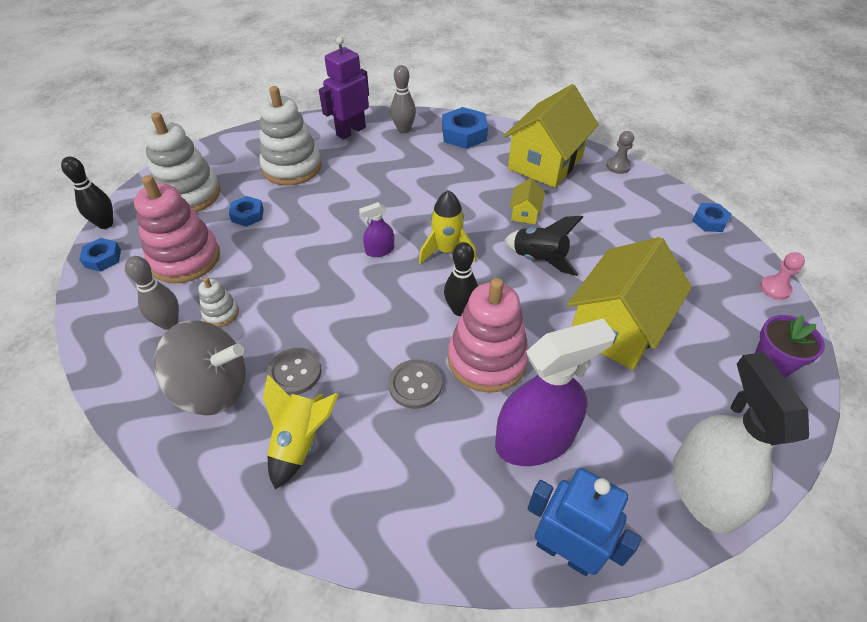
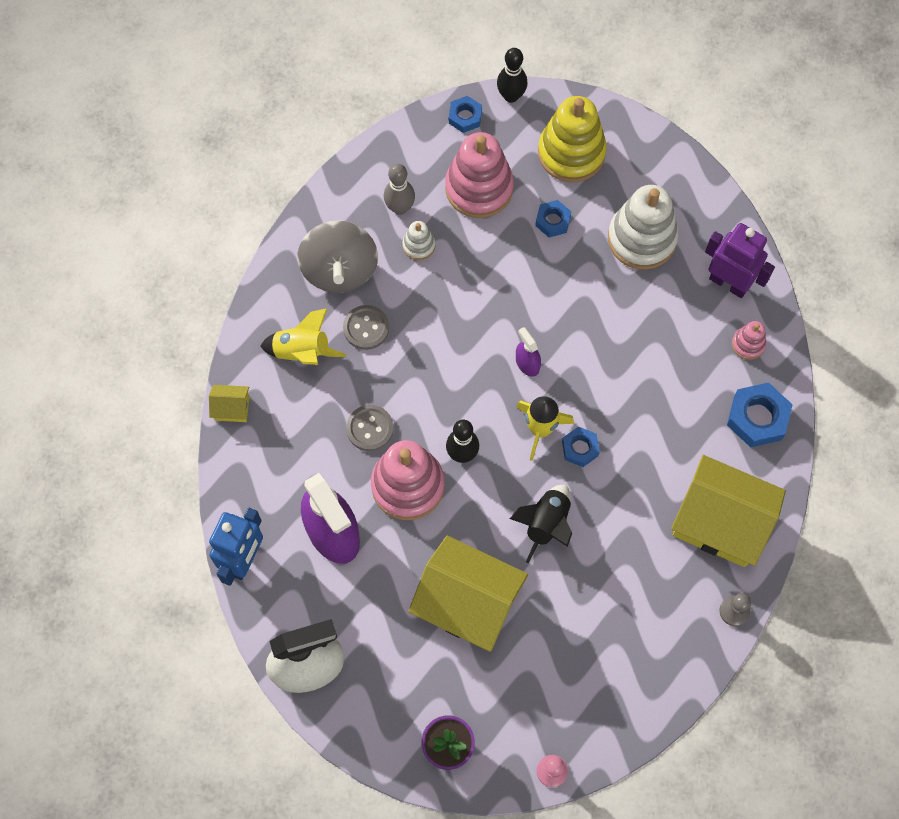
camera: 80 degrees right, 20 degrees up
(189, 195) = (571, 153): white stacking toy -> yellow stacking toy
(404, 130) = (748, 344): grey bowling pin -> pink stacking toy
(525, 213) = (618, 504): yellow house -> yellow house (232, 408)
(709, 221) = (650, 714): blue nut -> blue nut (580, 448)

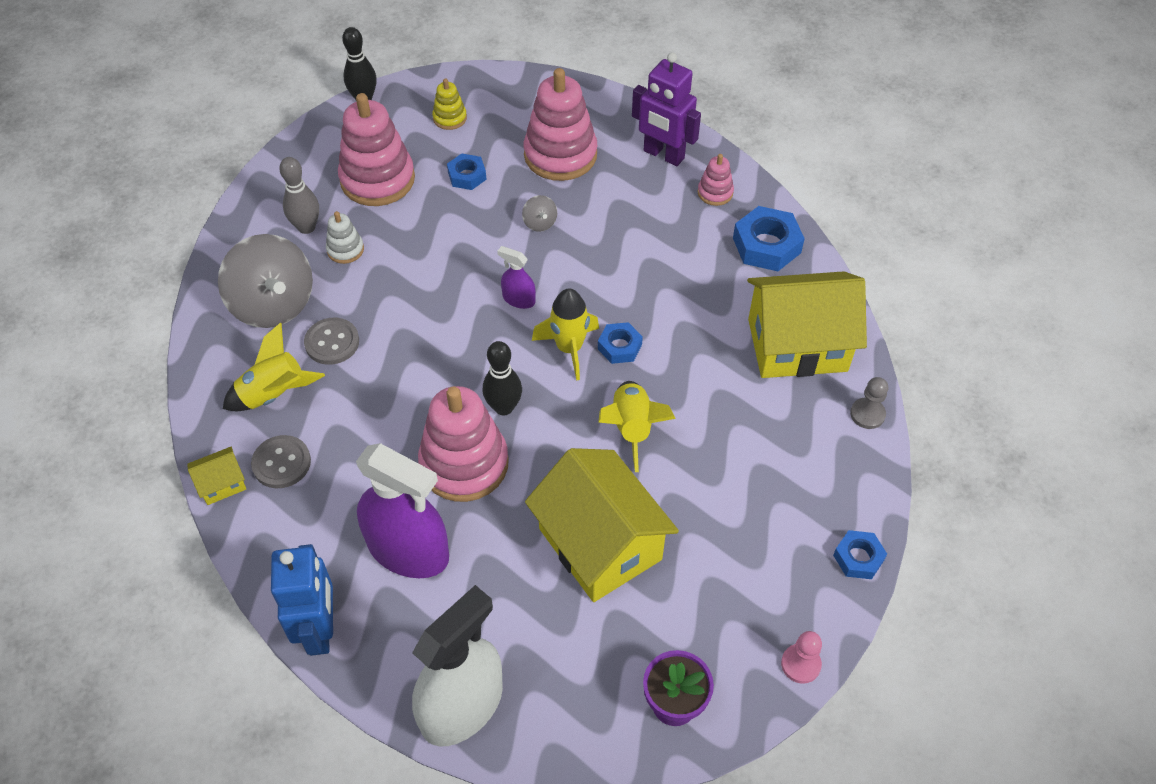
camera: 30 degrees left, 15 degrees down
(370, 428) = (390, 430): grey button -> grey button (281, 463)
(465, 117) = (328, 131): blue nut -> blue nut (858, 558)
(467, 603) = (600, 544): yellow house -> yellow house turned 60 degrees clockwise
(546, 524) = (632, 429): black rocket -> yellow rocket
(571, 153) = (450, 118): yellow stacking toy -> yellow stacking toy, size x0.47
(585, 299) = (540, 223): none -> grey spinning top
(642, 239) = (560, 155): white stacking toy -> pink stacking toy
(728, 283) = (663, 155): purple robot -> purple robot turned 150 degrees counterclockwise

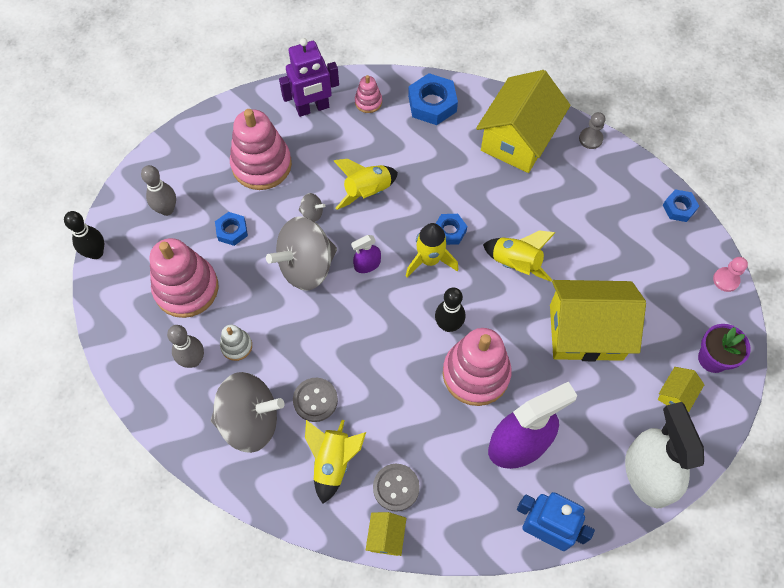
camera: 55 degrees left, 10 degrees up
(450, 118) = (167, 209): yellow stacking toy -> grey bowling pin
(475, 253) = (306, 266): none -> grey spinning top
(591, 684) = (675, 394): none -> yellow house
(605, 252) = (367, 192): none -> yellow rocket

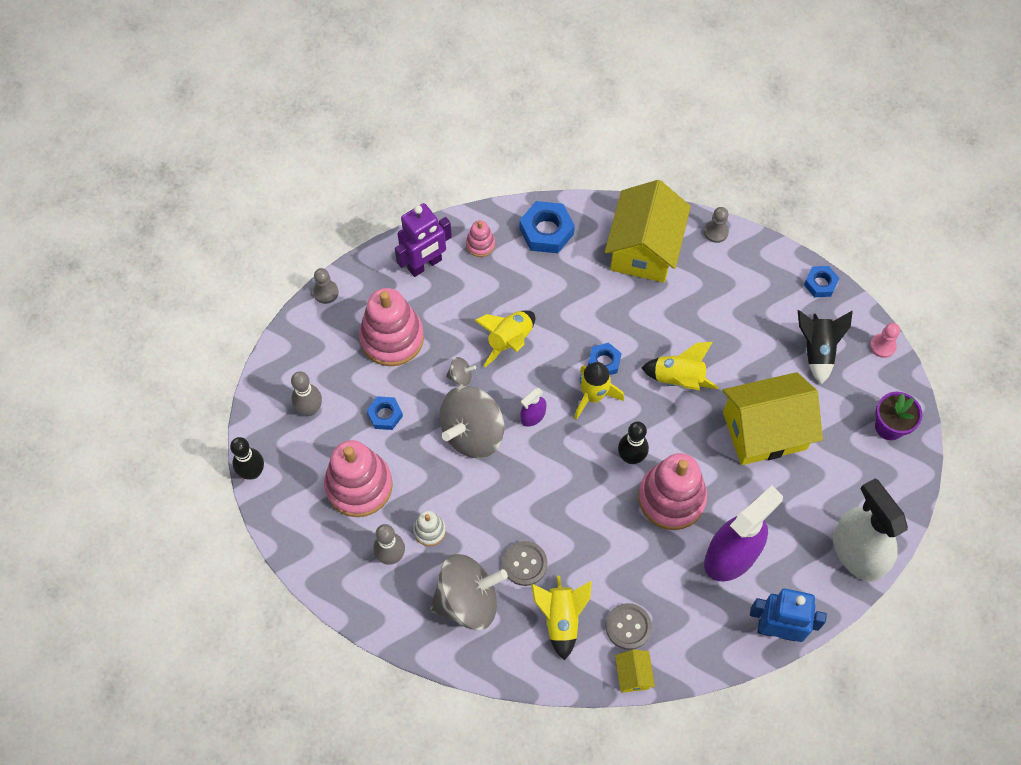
camera: 15 degrees left, 0 degrees up
(217, 112) = (326, 292): none -> grey pawn
(659, 269) = (817, 351): none -> black rocket
(675, 394) = (863, 470): yellow house -> none

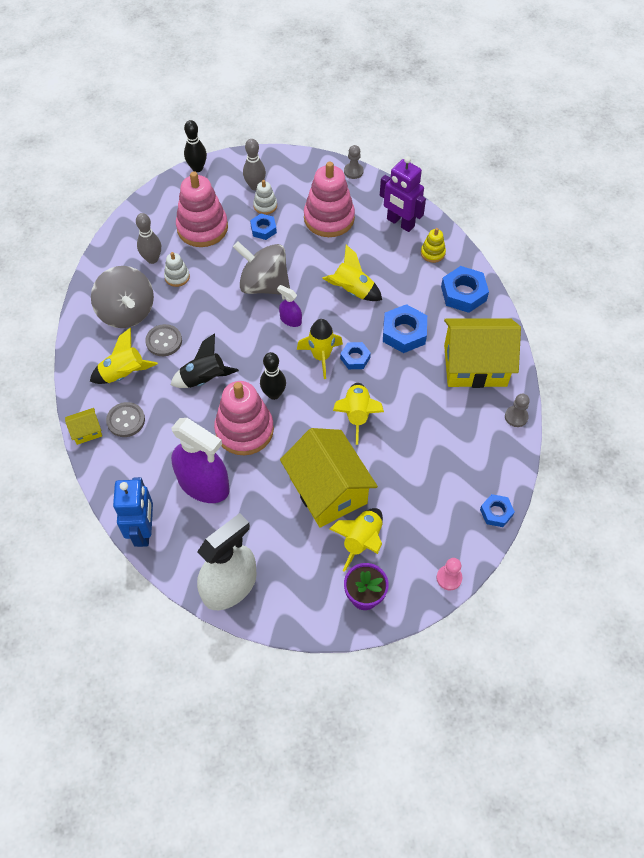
camera: 75 degrees right, 5 degrees down
(347, 404) = (265, 206): none -> white stacking toy
(460, 377) = (310, 267): grey spinning top -> none
(480, 244) = (432, 253): pink stacking toy -> yellow stacking toy
(583, 304) = (404, 333): none -> blue nut
(817, 351) = (423, 520): black rocket -> black rocket (204, 379)
(828, 413) = (361, 540): none -> yellow rocket

